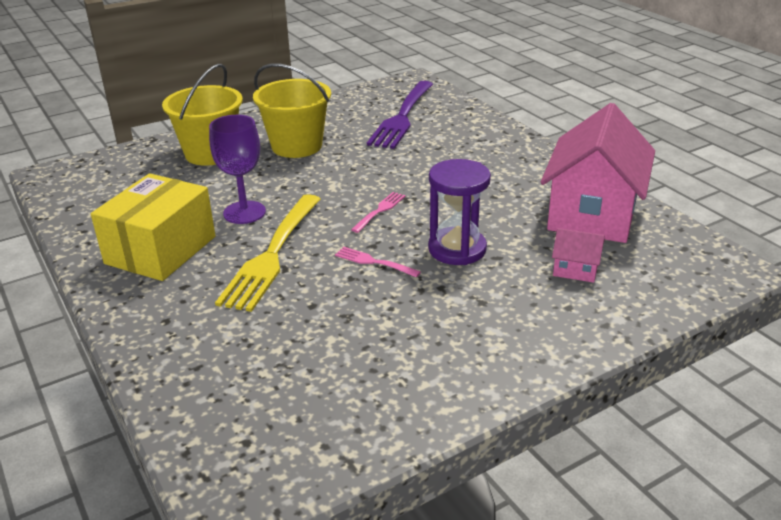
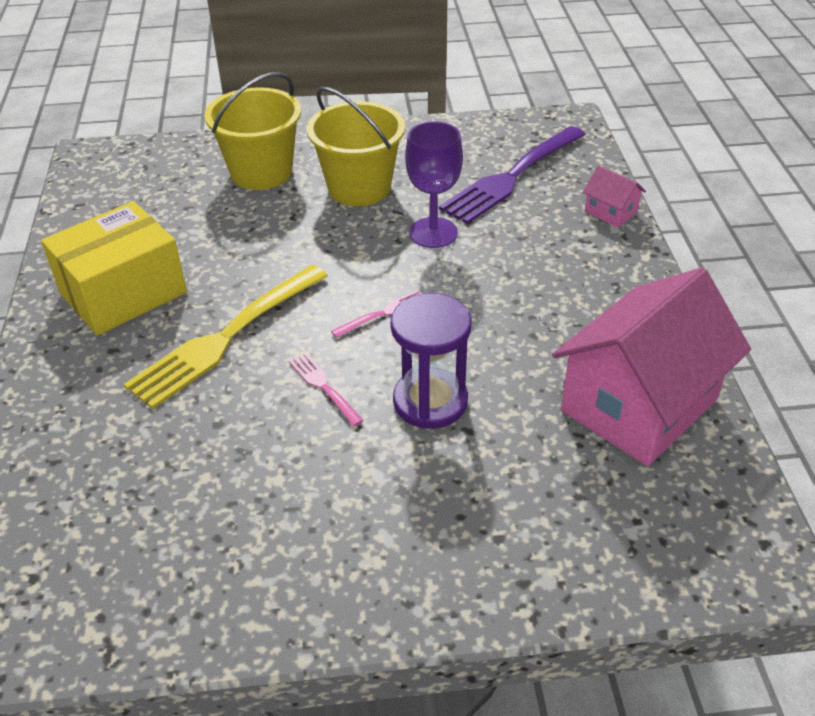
camera: 25 degrees right, 10 degrees up
(244, 212) = (238, 268): purple goblet -> purple goblet (433, 233)
(575, 269) = (550, 484): pink house -> pink house (610, 212)

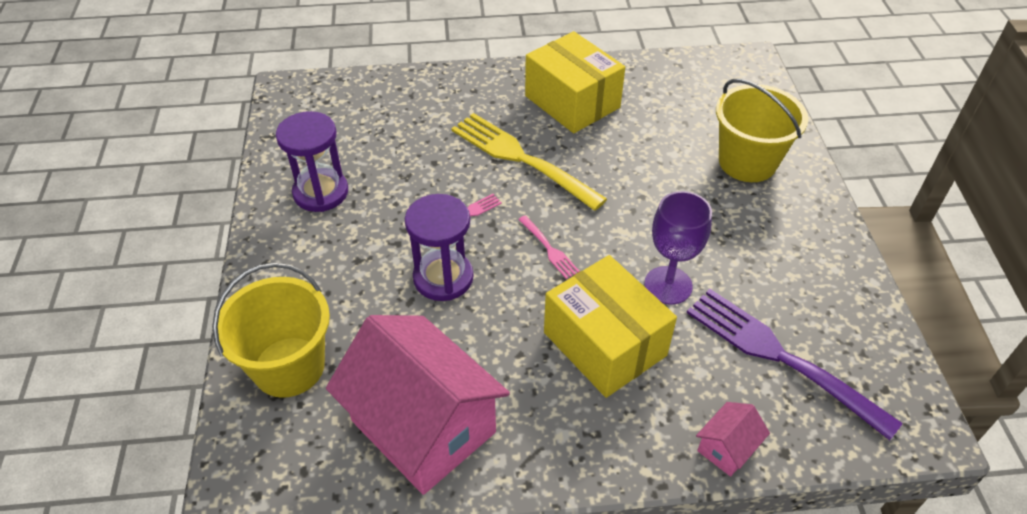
camera: 90 degrees right, 5 degrees up
(264, 552) = (321, 192): none -> purple hourglass
(359, 188) = (735, 230): yellow bucket -> yellow bucket (289, 367)
(512, 276) = (604, 344): none -> yellow box

